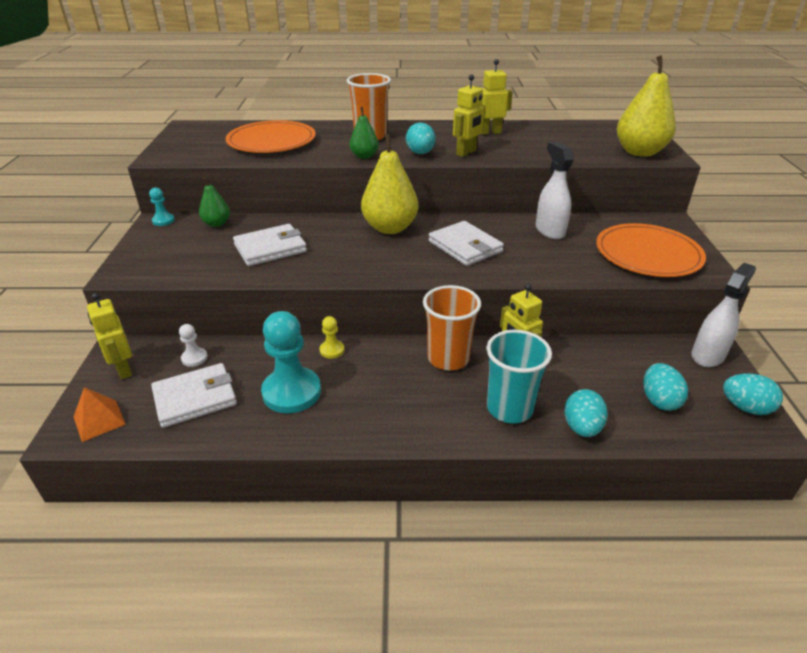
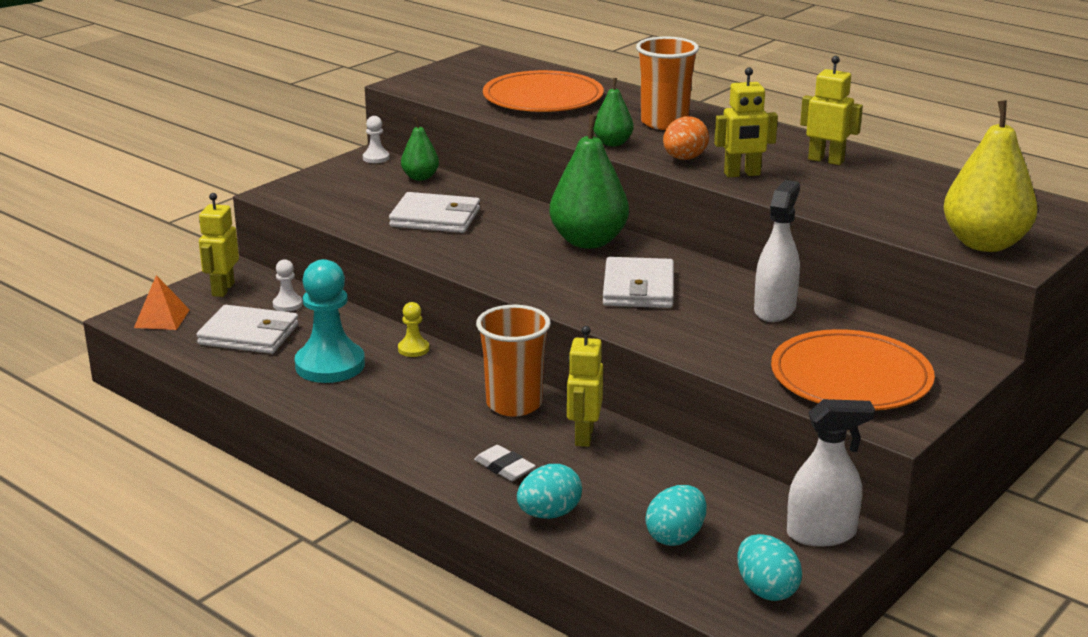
camera: 40 degrees right, 10 degrees down
(163, 221) = (376, 158): turquoise pawn -> white pawn
(390, 228) = (588, 241): yellow pear -> green pear
(420, 153) = (684, 158): turquoise egg -> orange egg
(509, 408) = (504, 467): turquoise cup -> white eraser

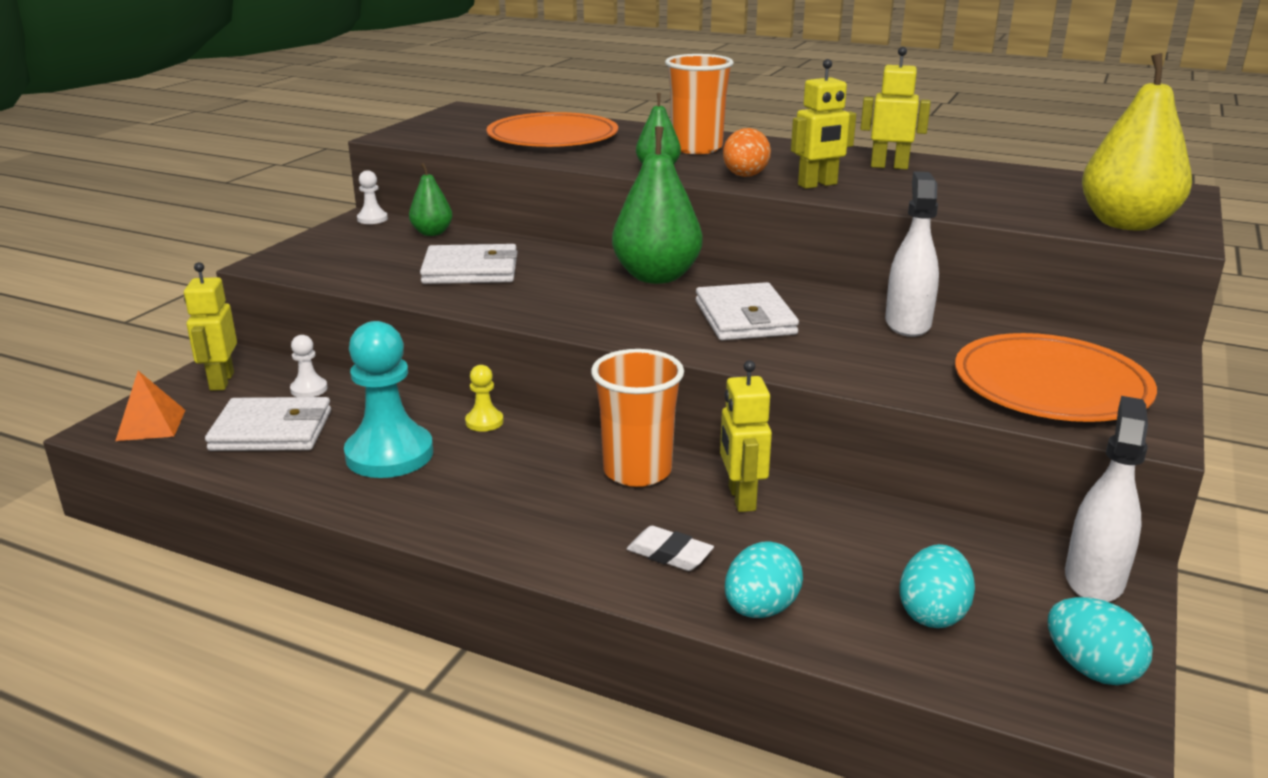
camera: 15 degrees left, 0 degrees up
(821, 534) = (1094, 579): white spray bottle -> white spray bottle turned 45 degrees counterclockwise

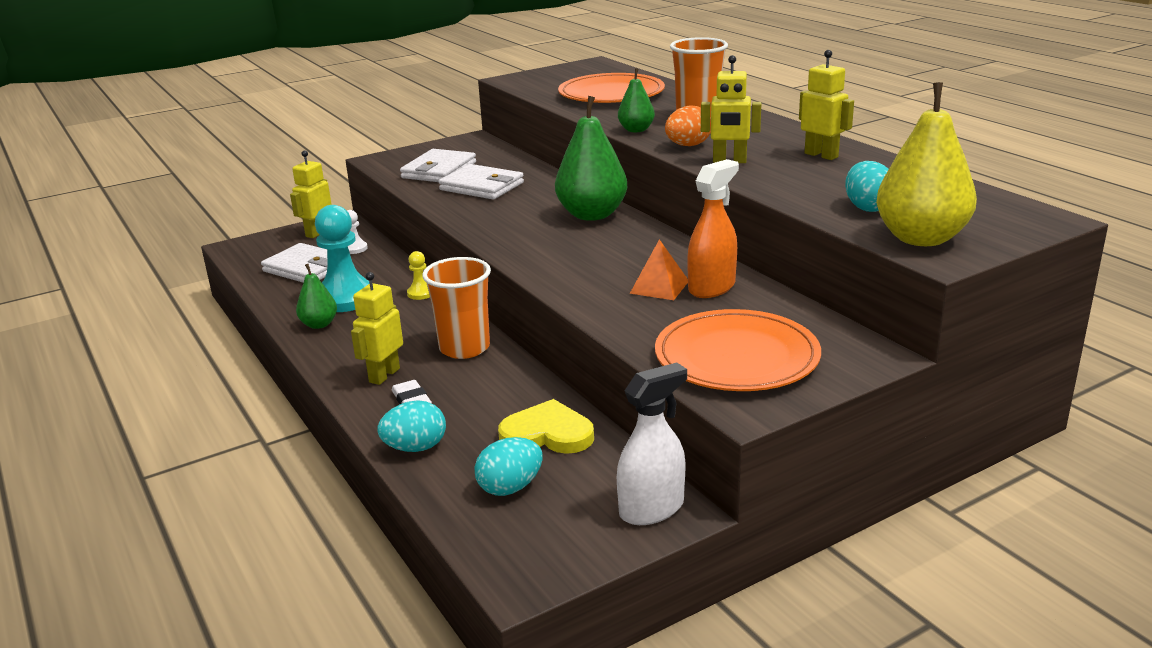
camera: 35 degrees right, 0 degrees up
(151, 425) = (255, 249): orange pyramid -> orange pyramid (659, 287)
(372, 219) = (477, 139): white pawn -> none
(432, 233) = (498, 156): green pear -> green pear (319, 324)
(741, 498) = (501, 383): yellow robot -> yellow robot (384, 375)
(745, 318) = (601, 256): white wallet -> white wallet (439, 170)
(876, 538) = (547, 434): none -> yellow heart
(907, 323) = (712, 287): white spray bottle -> orange spray bottle
(1091, 669) = (556, 555): turquoise egg -> turquoise egg (868, 208)

